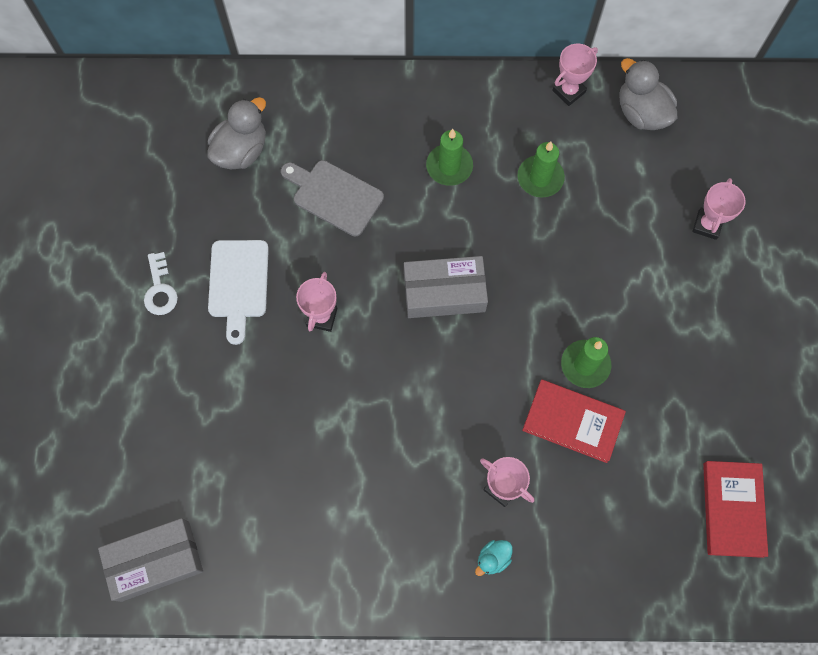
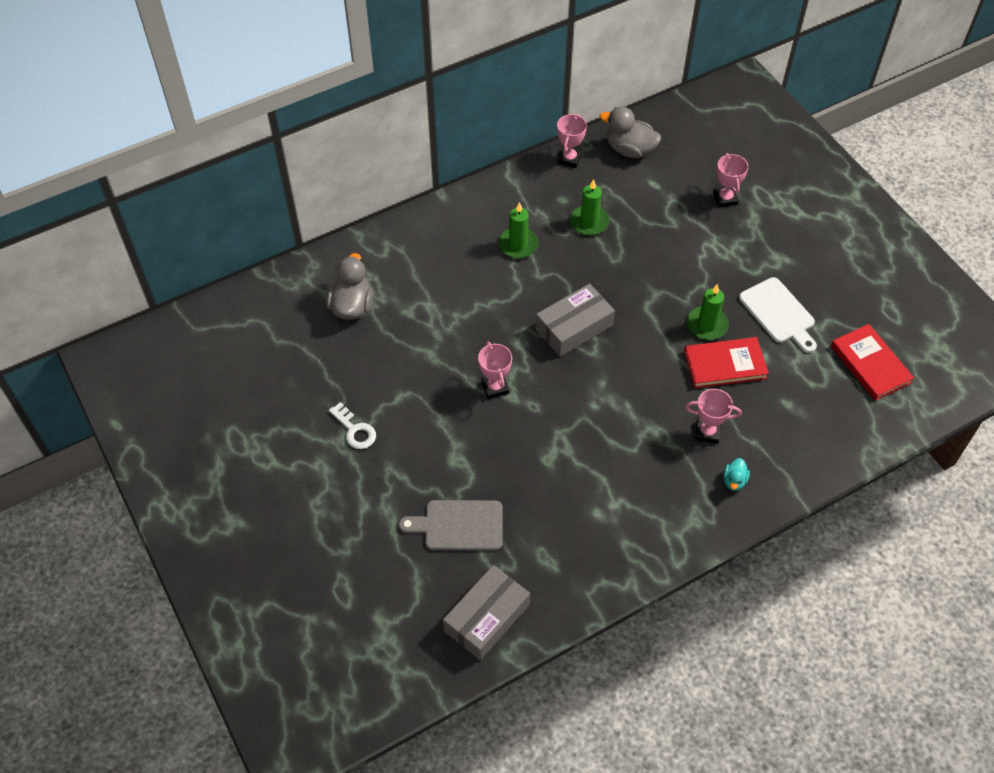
camera: 30 degrees left, 15 degrees down
(238, 284) = (414, 396): white cutting board -> white cutting board (778, 313)
(334, 196) = (446, 303): grey cutting board -> grey cutting board (459, 525)

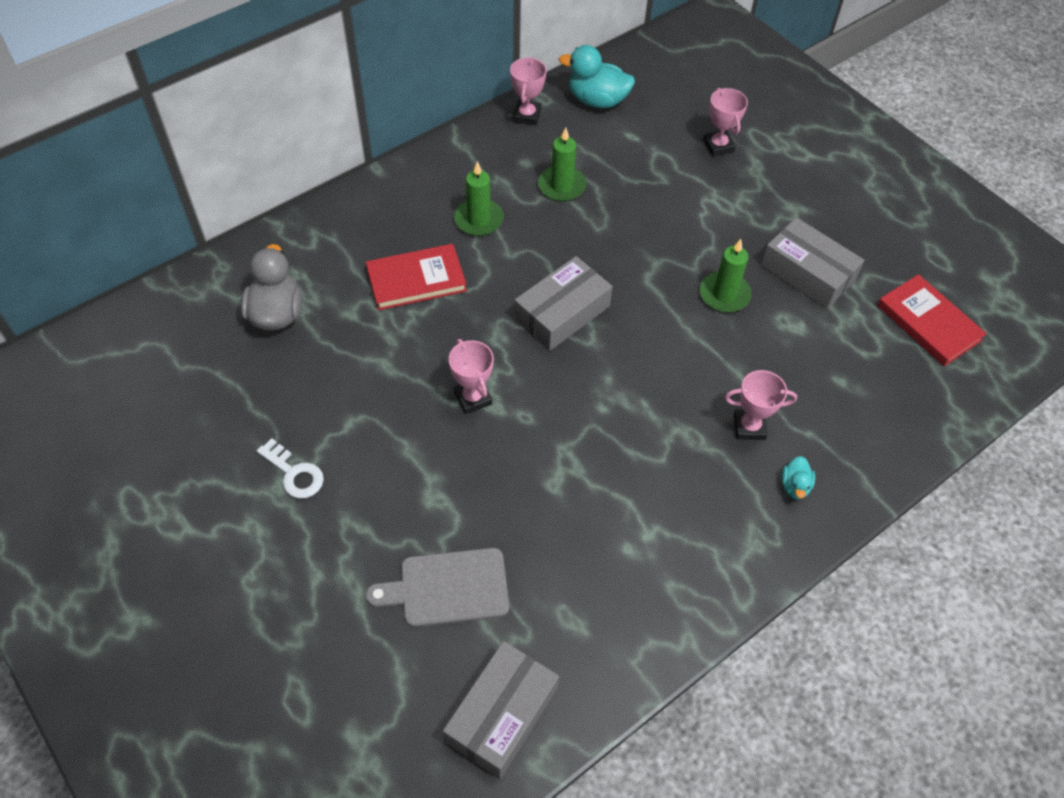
camera: 10 degrees left, 0 degrees up
(630, 150) = (597, 100): grey duck -> turquoise duck
(725, 365) = (755, 341): red book -> red book (416, 280)
(778, 313) = (807, 273): white cutting board -> grey box

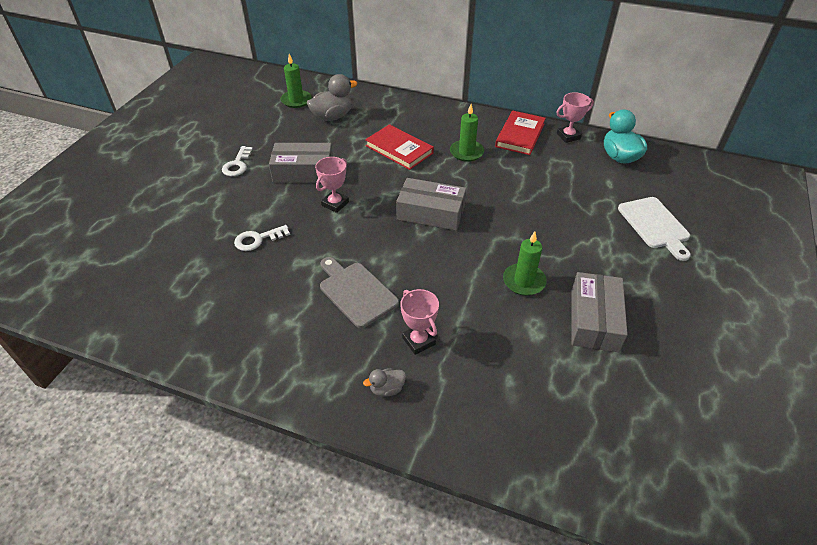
camera: 60 degrees right, 10 degrees down
(448, 588) = (197, 249): grey cutting board -> grey cutting board (356, 292)
(480, 511) = (257, 239): none -> white key
(502, 714) = (123, 306): grey box -> grey box (303, 171)
(561, 186) = (530, 172): green candle -> green candle (296, 100)
(718, 146) = (655, 225): pink trophy -> white cutting board
(795, 486) = (387, 389): turquoise duck -> grey duck
(928, 323) = (628, 421): red book -> red book (520, 135)

